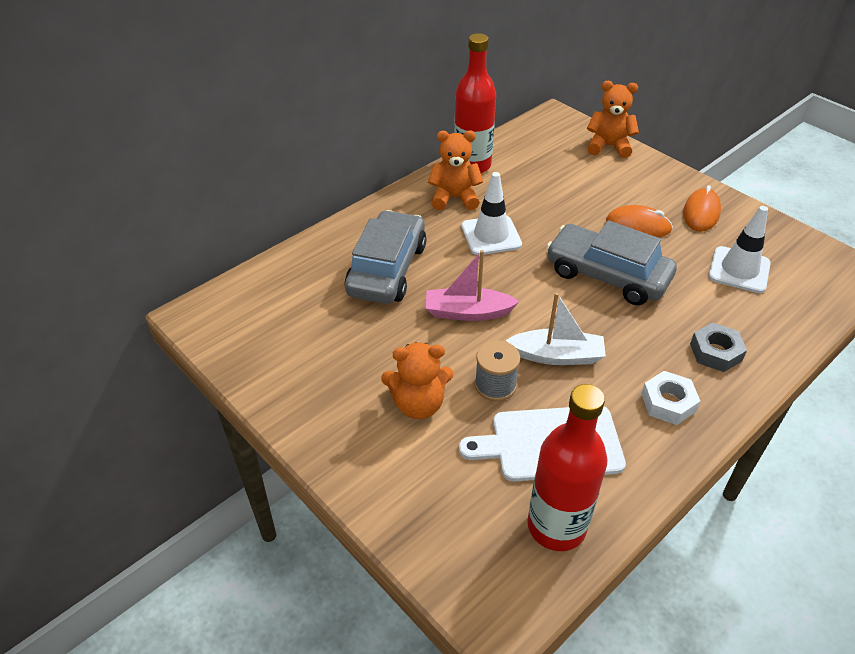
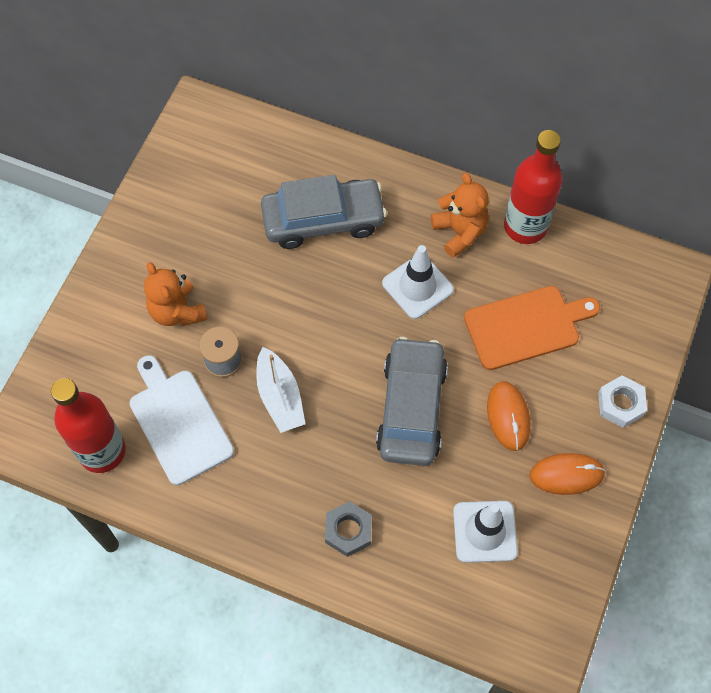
camera: 65 degrees right, 20 degrees up
(468, 312) = (299, 307): pink boat -> none
(561, 192) = (526, 326): none -> orange cutting board
(608, 146) = (643, 348): orange teddy bear -> none
(668, 402) = (265, 503): white nut -> white nut (620, 404)

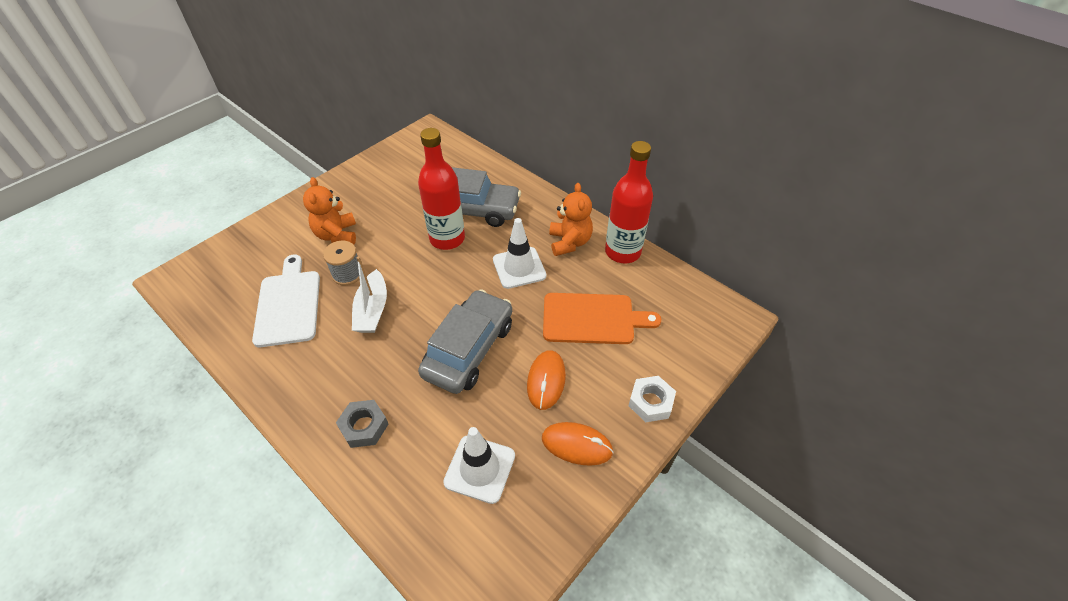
camera: 20 degrees right, 15 degrees down
(102, 451) = (222, 306): red bottle -> red bottle (447, 239)

